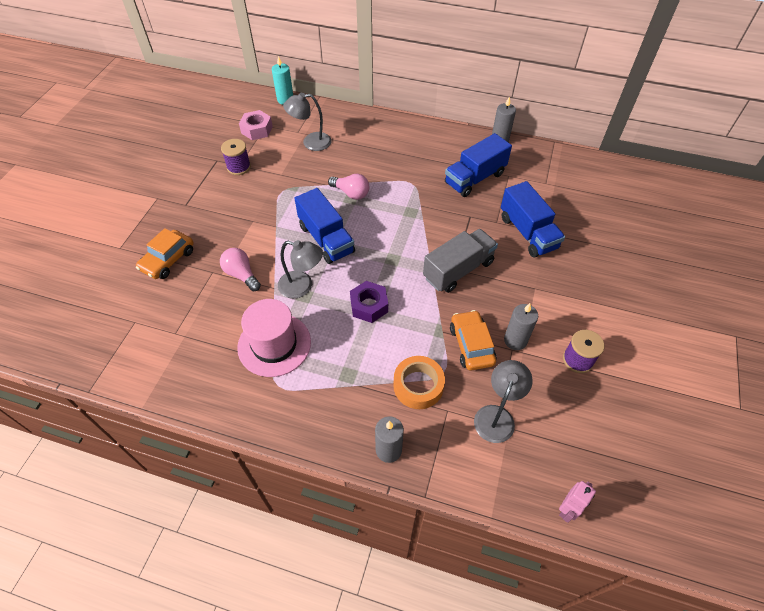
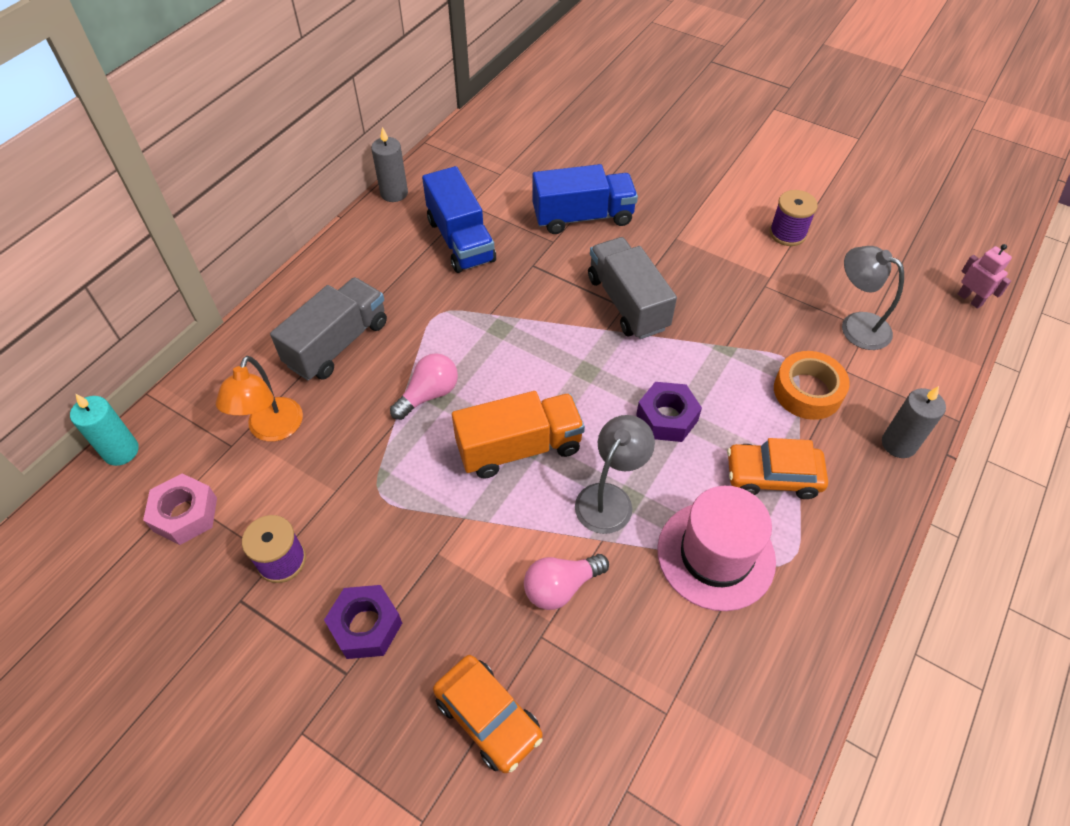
camera: 75 degrees left, 0 degrees up
(209, 205) = (366, 626): none -> purple nut
(310, 142) = (272, 430): grey lamp -> orange lamp
(326, 239) = (519, 448): blue truck -> orange truck
(373, 149) = (337, 344): none -> grey truck
(471, 345) = (753, 322): orange car -> orange car (772, 476)
(515, 340) = (752, 279): grey candle -> none

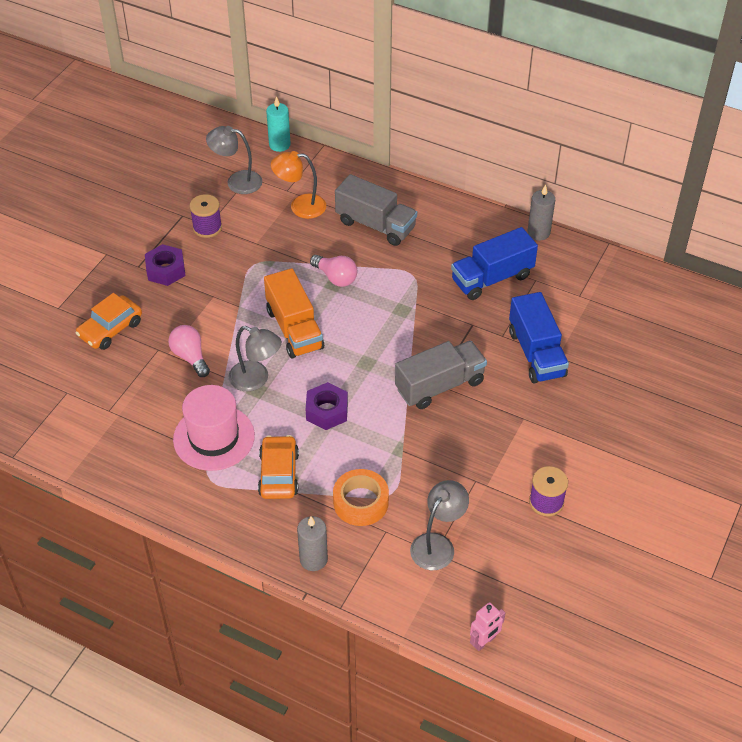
camera: 85 degrees right, 5 degrees down
(185, 514) = (237, 181): pink nut -> grey lamp

